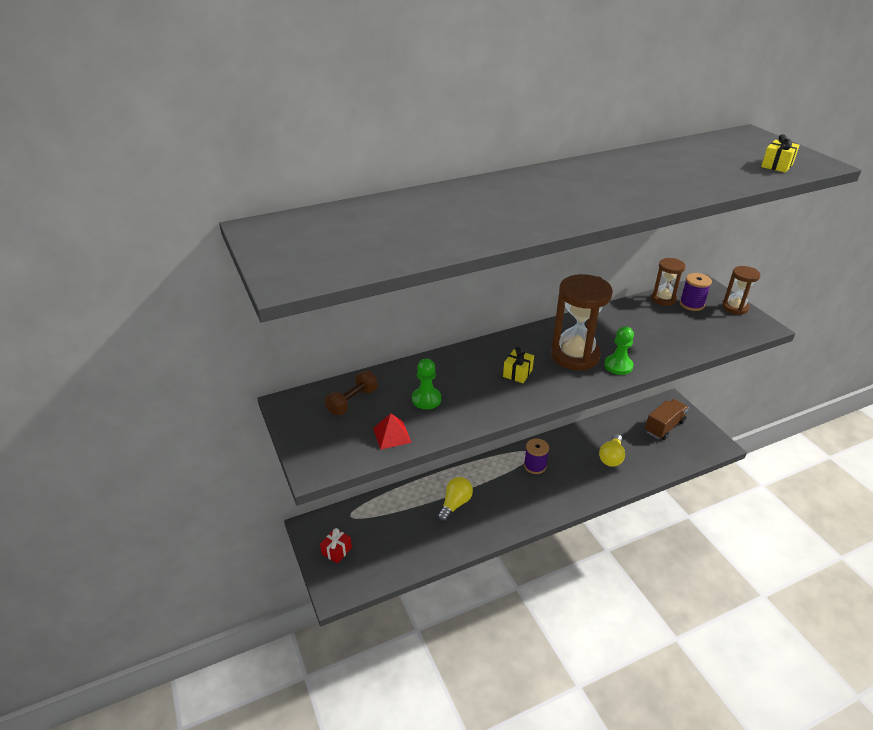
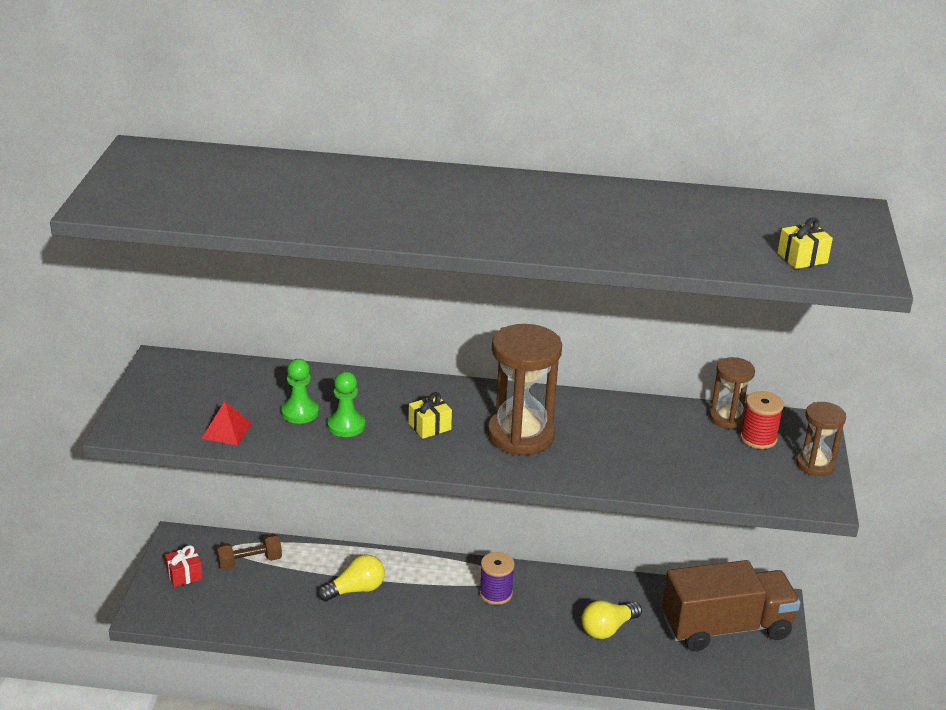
camera: 30 degrees right, 5 degrees down
(352, 401) = (224, 384): brown dumbbell -> brown dumbbell (249, 562)
(618, 366) = (558, 466): green pawn -> green pawn (346, 425)
(664, 427) = (726, 627): brown truck -> brown truck, size x1.63
(691, 304) = (758, 438): purple spool -> red spool

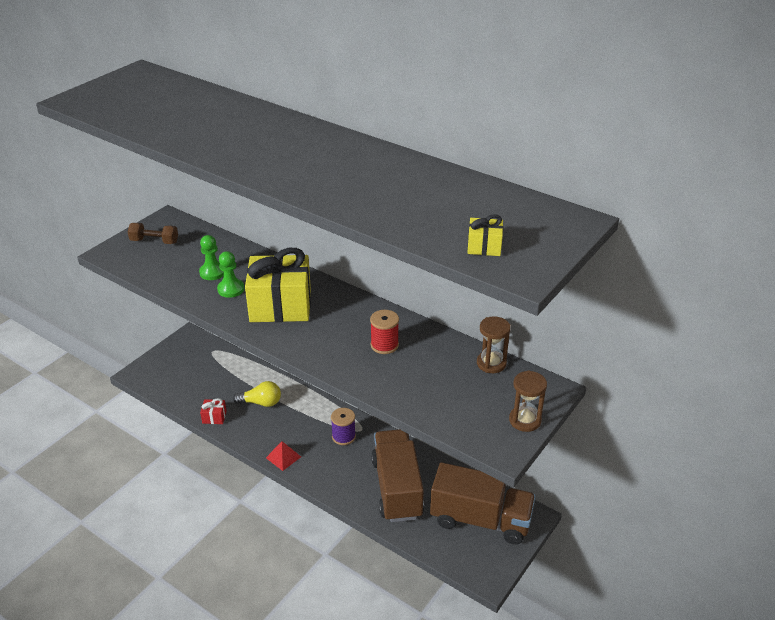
camera: 30 degrees right, 5 degrees up
(184, 575) = (174, 359): red gift -> red gift (214, 417)
(226, 431) = (160, 271): red pyramid -> red pyramid (283, 457)
(249, 562) = (215, 363): brown dumbbell -> brown dumbbell (154, 241)
(429, 426) = (280, 306): yellow gift -> yellow gift, size x2.43
(521, 435) = (332, 330): brown hourglass -> none
(608, 629) = (397, 488): yellow light bulb -> brown truck
(758, 438) = (500, 386): red spool -> red spool (384, 345)

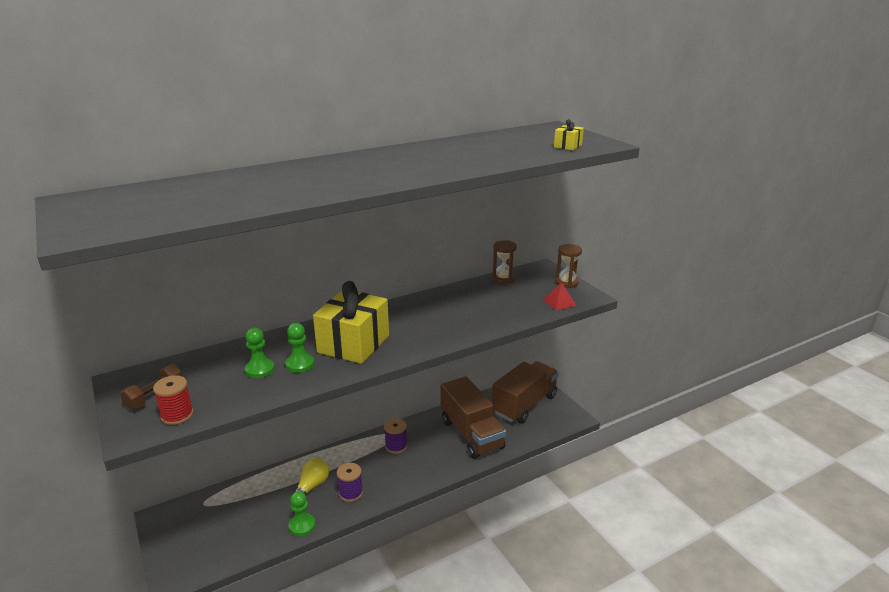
camera: 65 degrees left, 10 degrees down
(214, 417) = (302, 525): red gift -> green pawn
(265, 431) = (351, 493): none -> purple spool
(283, 457) = (392, 489): red pyramid -> red pyramid (559, 302)
(384, 345) = (450, 310): red spool -> red spool (177, 415)
(397, 488) = (471, 434): brown truck -> brown truck turned 135 degrees counterclockwise

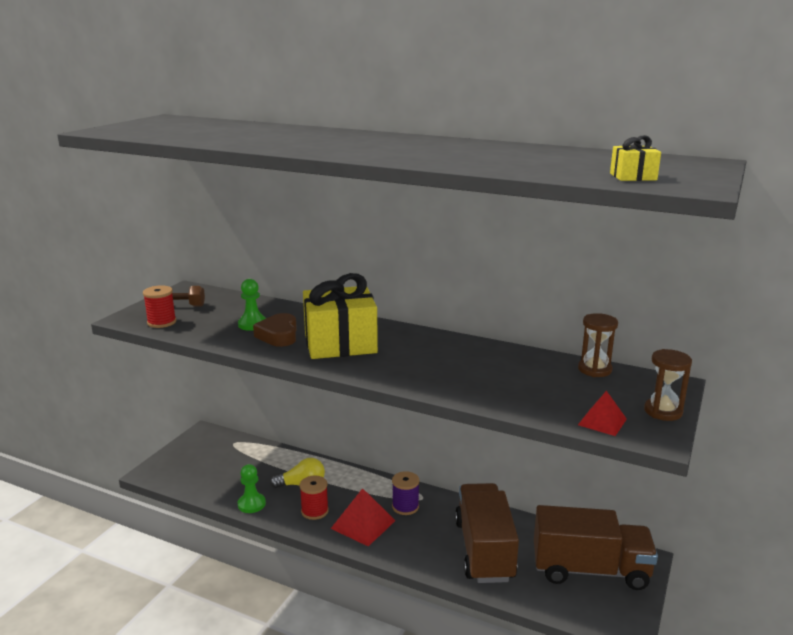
camera: 55 degrees right, 5 degrees down
(300, 364) = (278, 335): green pawn -> brown heart
(351, 493) = (314, 511): purple spool -> red spool
(392, 475) = (363, 524): none -> red pyramid
(471, 434) = (484, 550): brown truck -> brown truck turned 150 degrees clockwise

